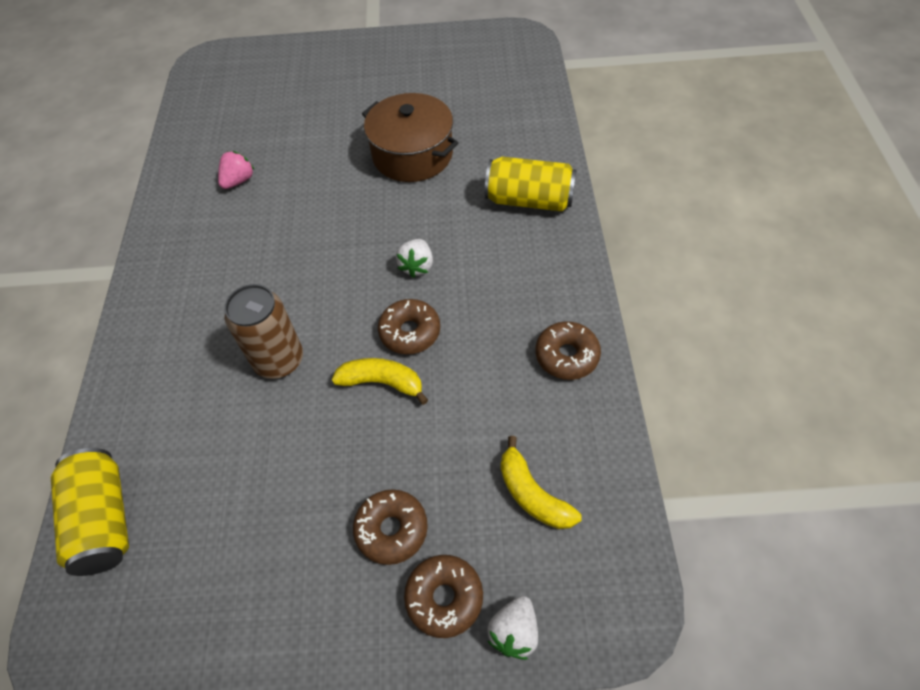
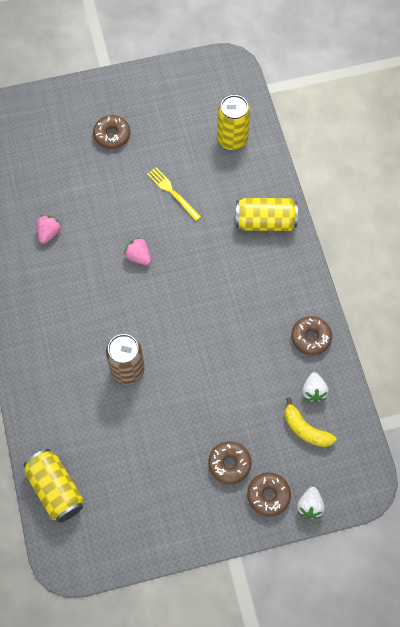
camera: 15 degrees left, 10 degrees up
(344, 220) = (138, 256): none -> pink strawberry
(382, 382) = (199, 374): yellow banana -> none
(410, 332) = (207, 336): brown donut -> brown donut (112, 135)
(412, 155) = (172, 192): brown pot -> yellow fork
(417, 266) = (200, 286): white strawberry -> white strawberry (313, 391)
(506, 108) = (232, 139): none -> yellow can

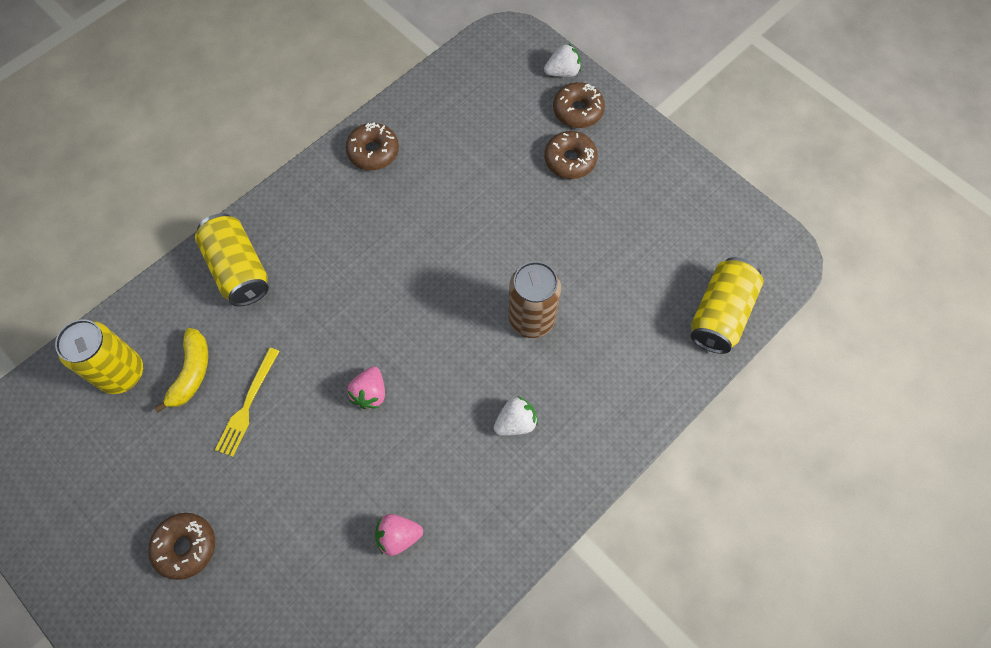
camera: 120 degrees left, 0 degrees up
(305, 429) = (484, 110): yellow banana -> yellow banana (192, 373)
(313, 391) = (436, 121): white strawberry -> white strawberry (515, 422)

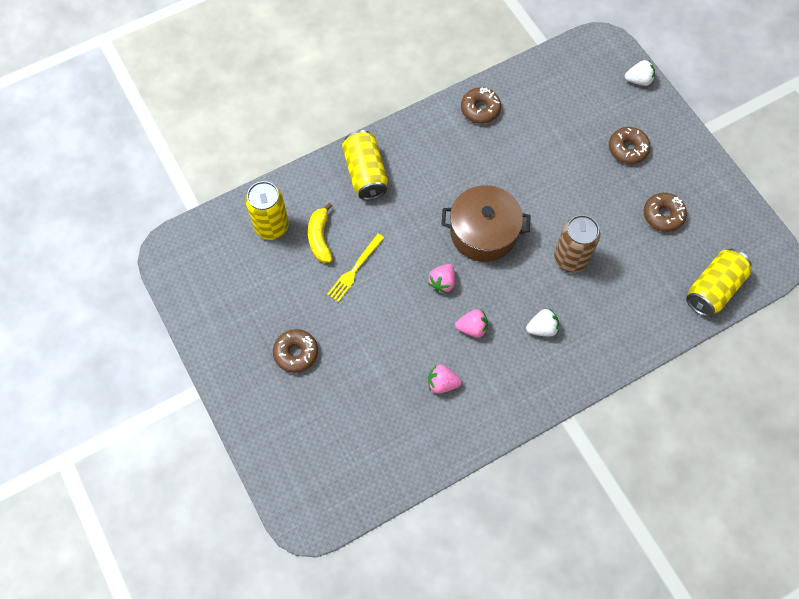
camera: 15 degrees right, 0 degrees up
(192, 373) = (320, 238): yellow banana -> yellow banana turned 150 degrees clockwise
(410, 311) = (483, 232): none -> brown pot
(423, 446) = (472, 328): none -> pink strawberry
(578, 110) = (643, 113): brown donut -> brown donut (663, 215)

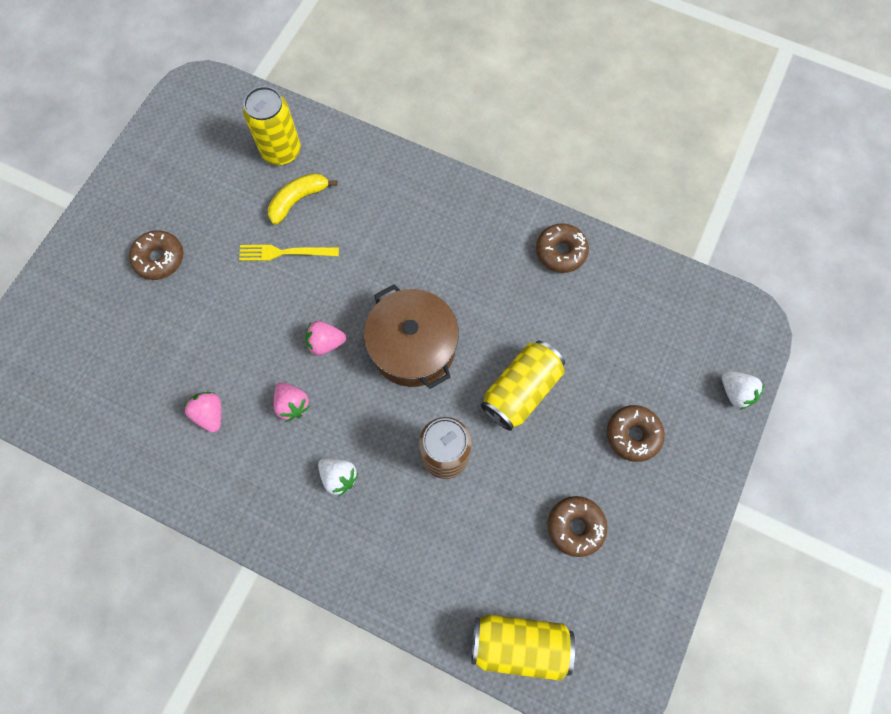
camera: 55 degrees right, 5 degrees up
(365, 173) = (400, 193): yellow can -> yellow can (521, 390)

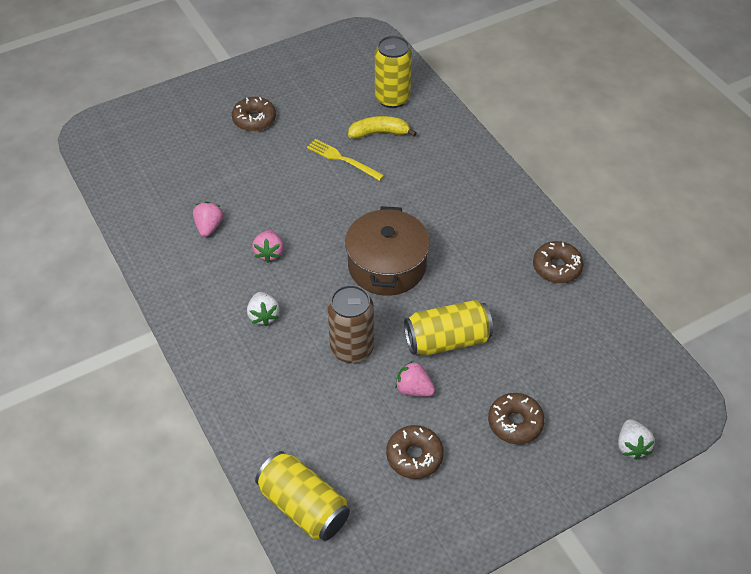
camera: 35 degrees right, 20 degrees down
(325, 343) = (325, 228): pink strawberry -> pink strawberry (414, 389)

